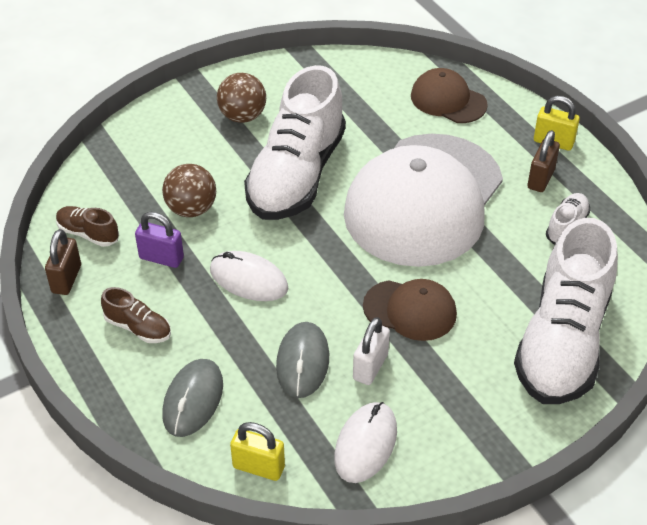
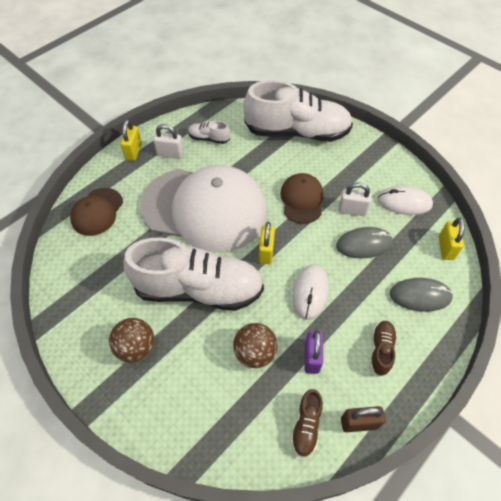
camera: 105 degrees left, 10 degrees up
(329, 249) = (266, 252): none -> yellow padlock
(540, 179) = (170, 154): brown padlock -> white padlock

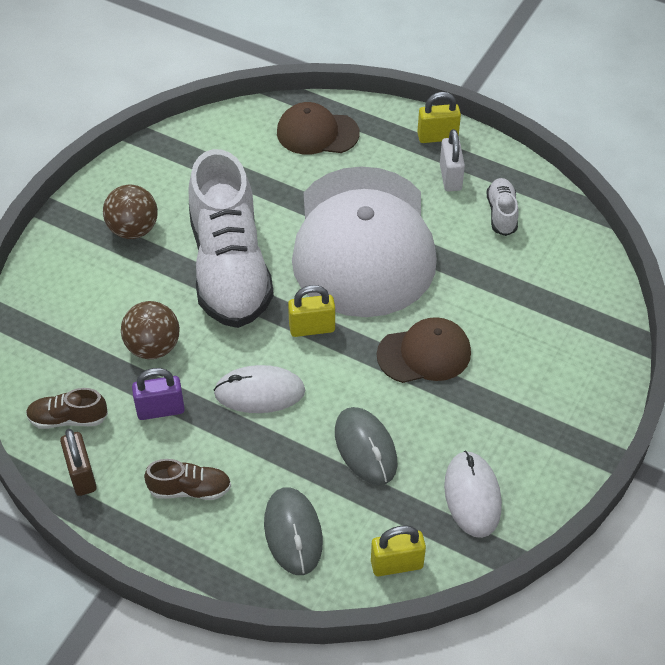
camera: 75 degrees right, 5 degrees down
(297, 132) = (568, 322): white shoe -> none
(352, 210) = (427, 423): white padlock -> none

